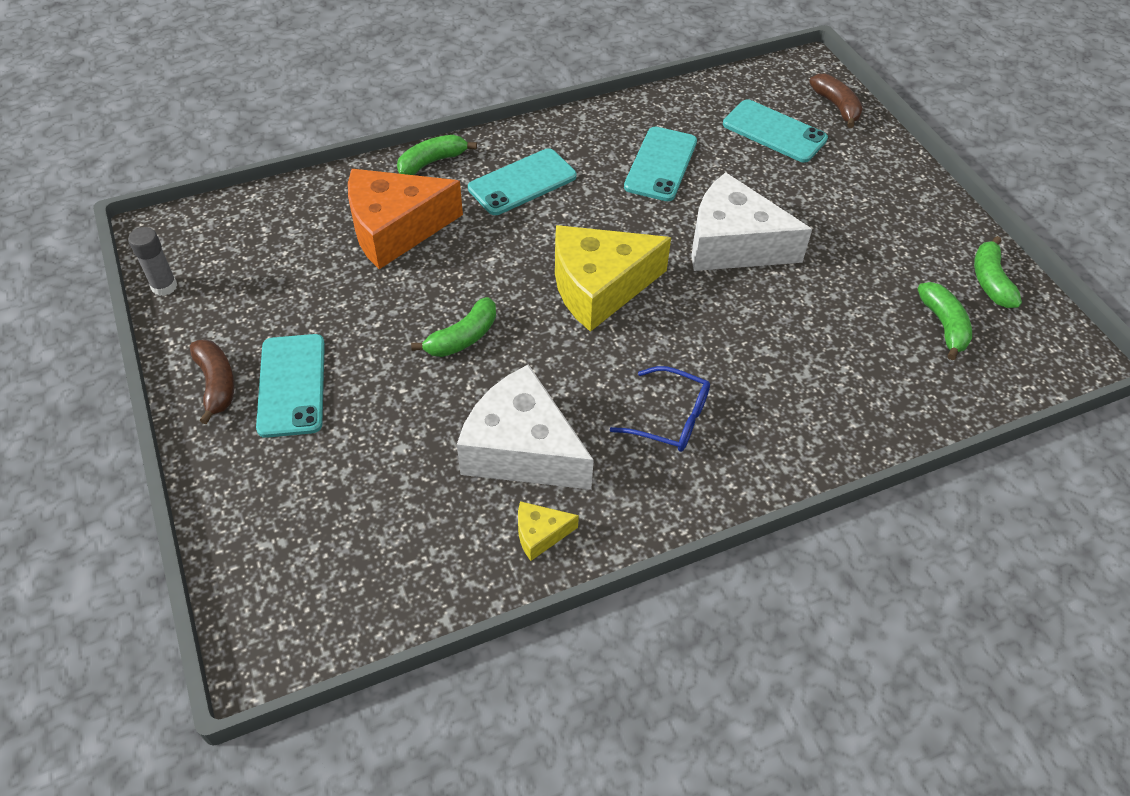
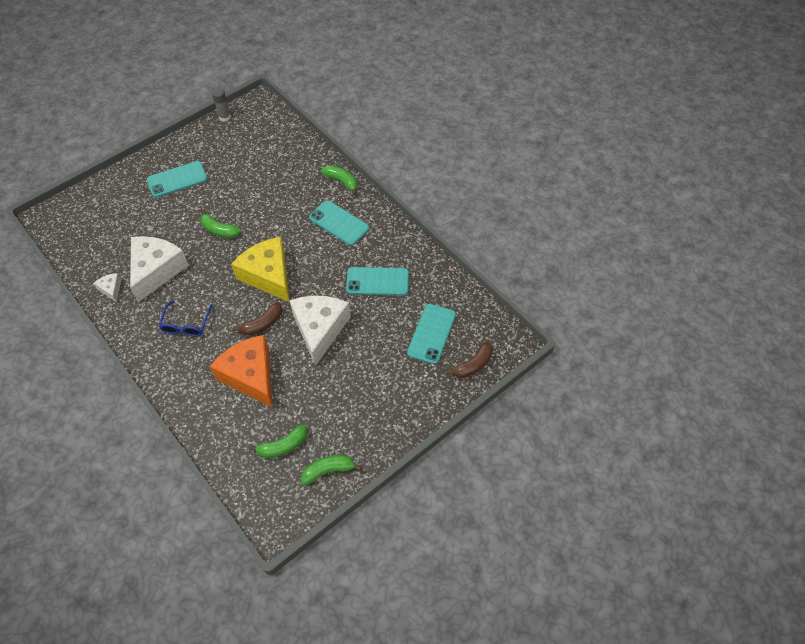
camera: 75 degrees right, 5 degrees up
(216, 384) = (172, 155): brown banana -> brown banana (262, 324)
(395, 229) = (286, 183): orange cheese -> orange cheese (250, 375)
(540, 534) = (111, 289): yellow cheese -> white cheese

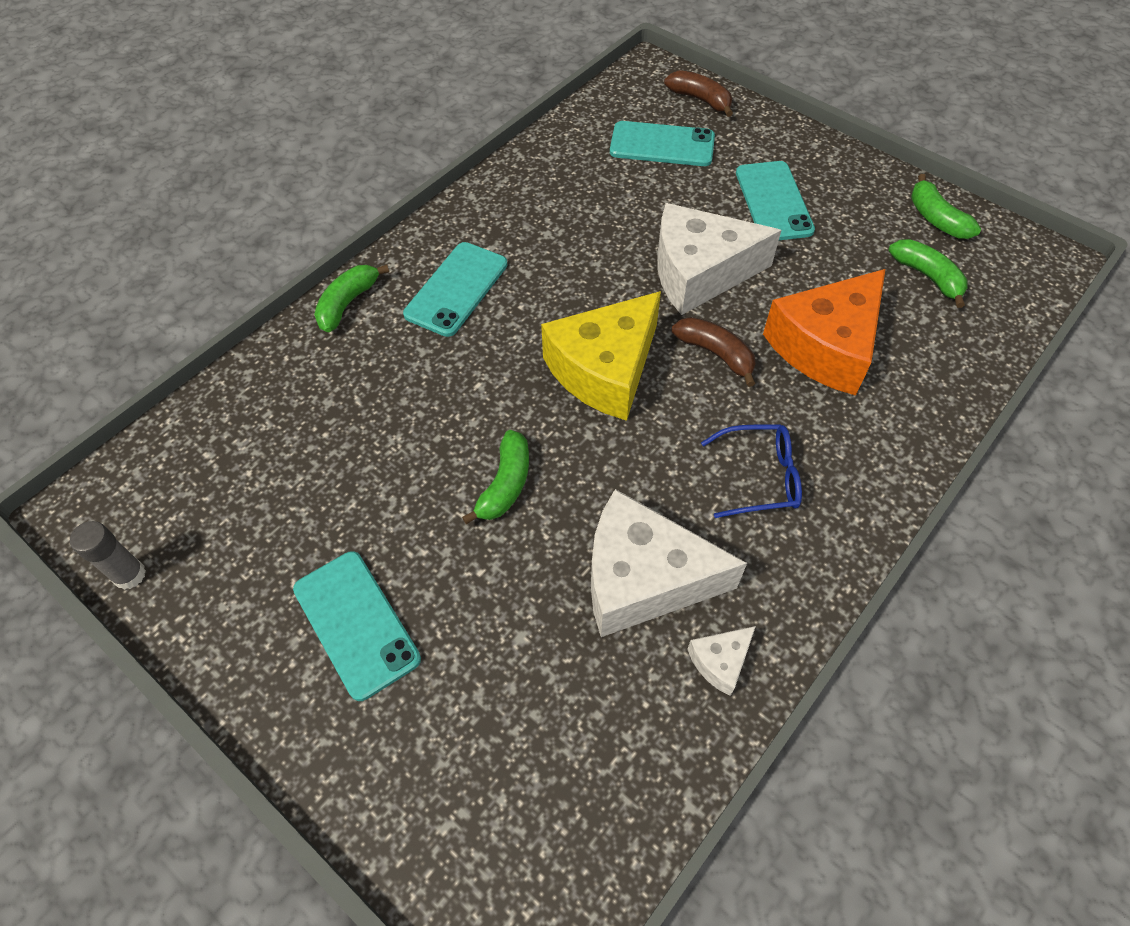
camera: 100 degrees left, 0 degrees up
(377, 281) = (580, 217): turquoise phone -> turquoise phone (773, 201)

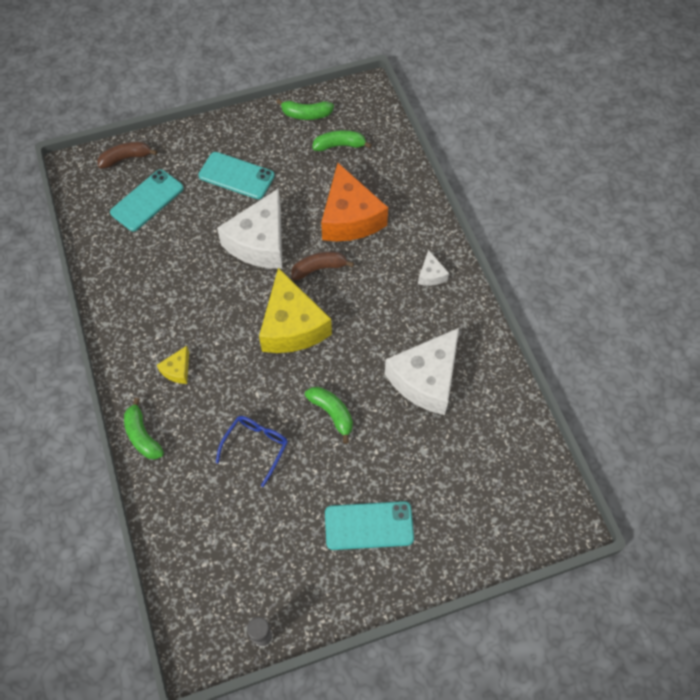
camera: 60 degrees left, 5 degrees up
(456, 289) = (177, 370): turquoise phone -> yellow cheese
(720, 661) = (486, 371): white cheese -> white cheese (431, 275)
(760, 477) = (404, 296): blue glasses -> blue glasses (256, 447)

